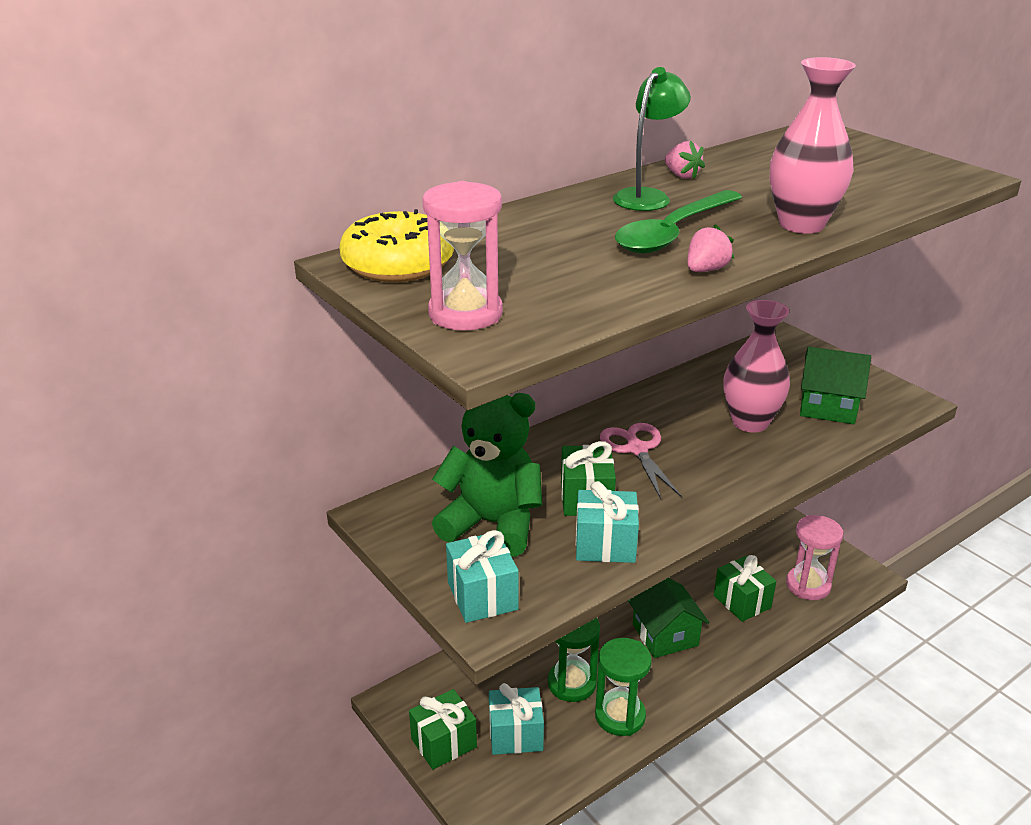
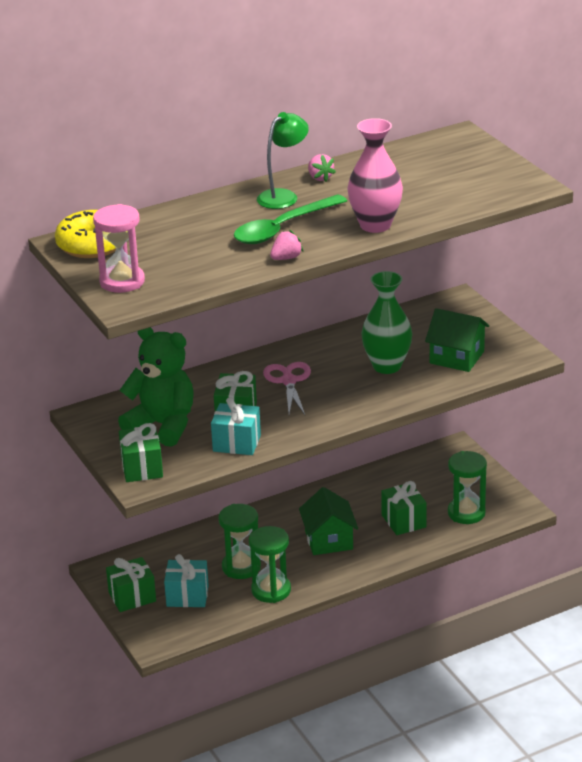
camera: 10 degrees right, 0 degrees up
(482, 596) = (142, 468): turquoise gift -> green gift
(750, 422) = (387, 366): pink vase -> green vase
(808, 585) = (466, 513): pink hourglass -> green hourglass

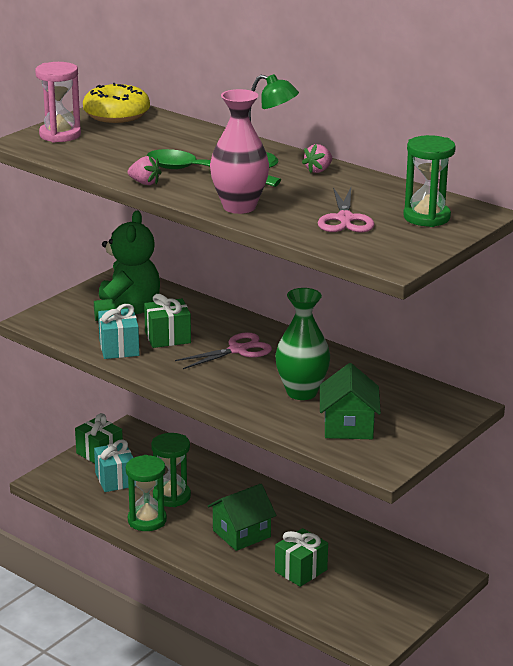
camera: 65 degrees right, 5 degrees down
(142, 468) = (57, 317): green gift -> none
(434, 187) = (345, 219): none -> pink scissors
(466, 513) = (341, 607): green hourglass -> green hourglass (426, 217)

